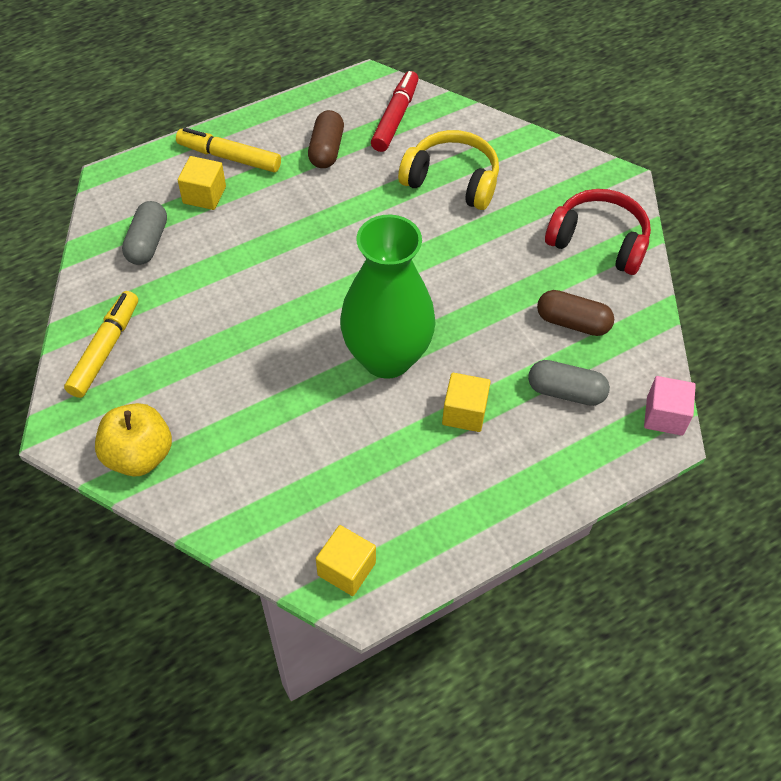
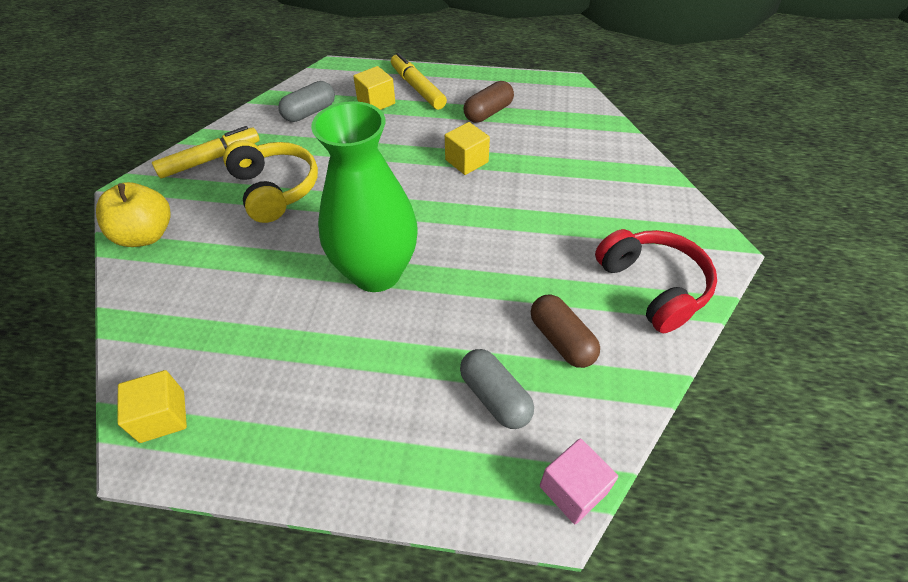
camera: 40 degrees right, 5 degrees down
(395, 118) = (562, 115): red marker -> none
(452, 181) = (563, 176): yellow headphones -> yellow headphones (275, 189)
(464, 412) = (389, 354): yellow cube -> yellow cube (466, 161)

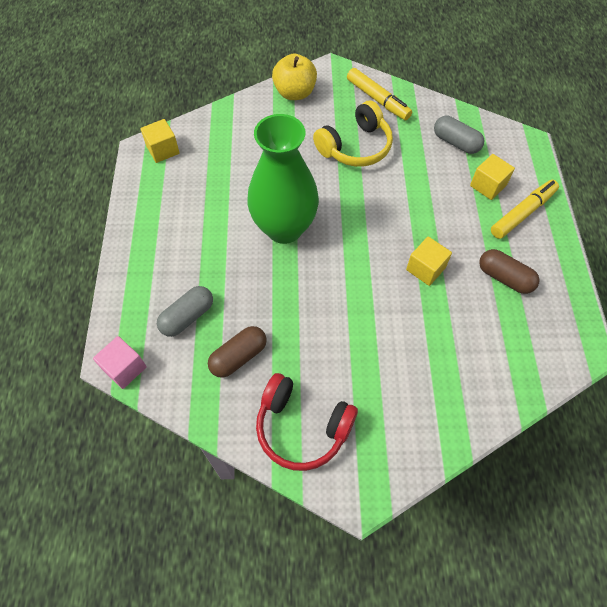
camera: 80 degrees right, 10 degrees up
(653, 286) = (302, 427): red headphones -> red headphones turned 60 degrees clockwise

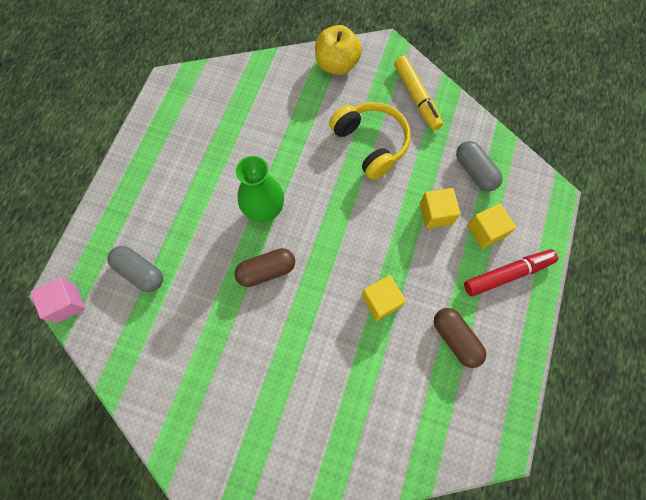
camera: 20 degrees right, 10 degrees up
(163, 150) = (187, 89): yellow cube -> yellow cube (435, 214)
(187, 317) = (140, 272): grey capsule -> grey capsule turned 60 degrees clockwise
(238, 356) = (168, 329): brown capsule -> brown capsule (266, 270)
(284, 228) = (264, 210): green vase -> green vase, size x0.65
(302, 427) = (195, 420): red headphones -> none
(355, 146) = (370, 144): yellow headphones -> yellow headphones turned 105 degrees counterclockwise
(522, 213) = (507, 274): yellow marker -> red marker

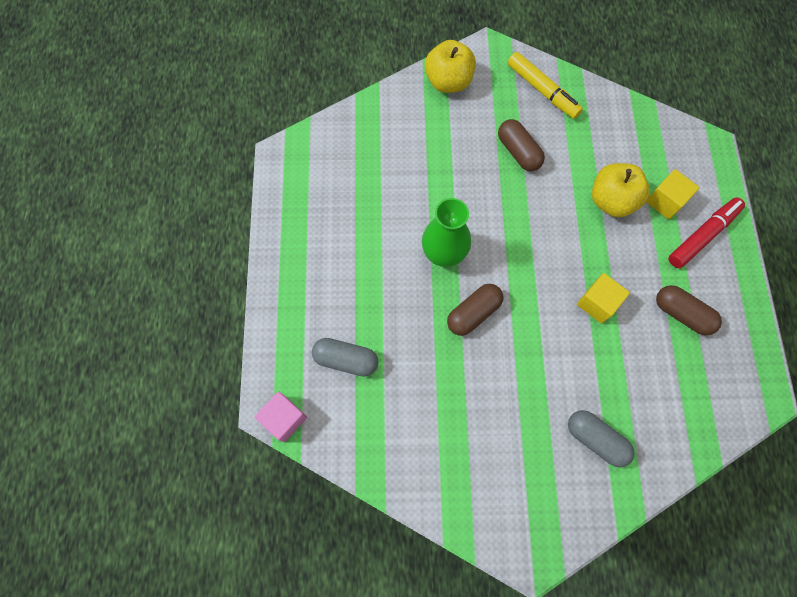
camera: 20 degrees left, 0 degrees up
(370, 144) = (518, 152): yellow headphones -> brown capsule
(435, 214) = (611, 201): yellow cube -> yellow apple
(475, 171) = (630, 146): grey capsule -> grey capsule (595, 439)

